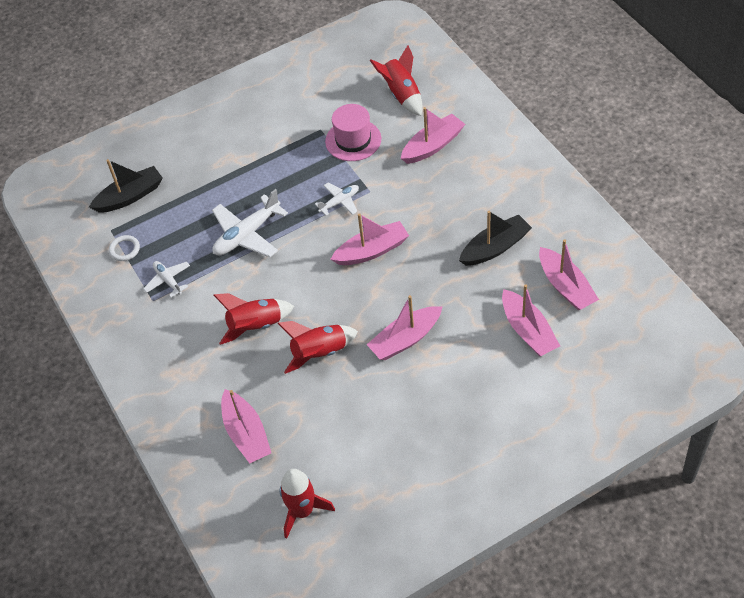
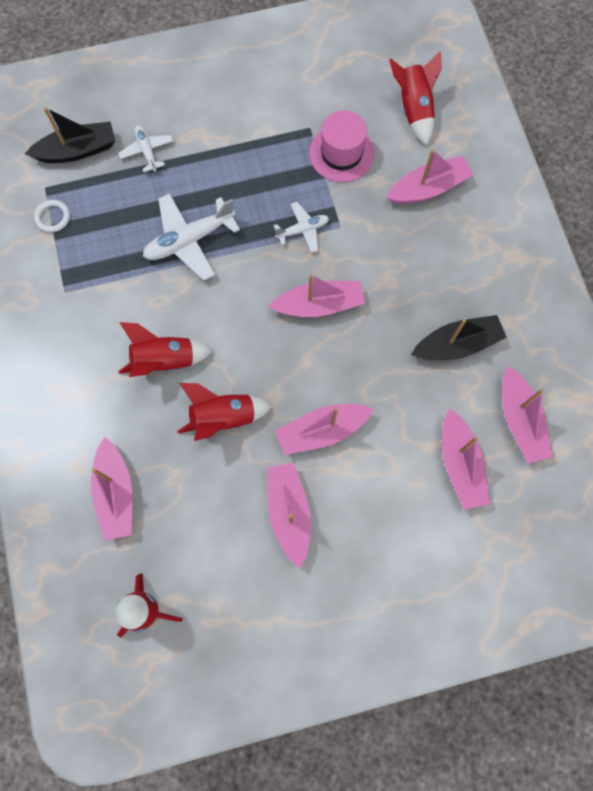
camera: 10 degrees right, 20 degrees up
(168, 281) = (88, 272): white plane -> white plane (147, 151)
(398, 405) = (289, 512): none -> pink boat

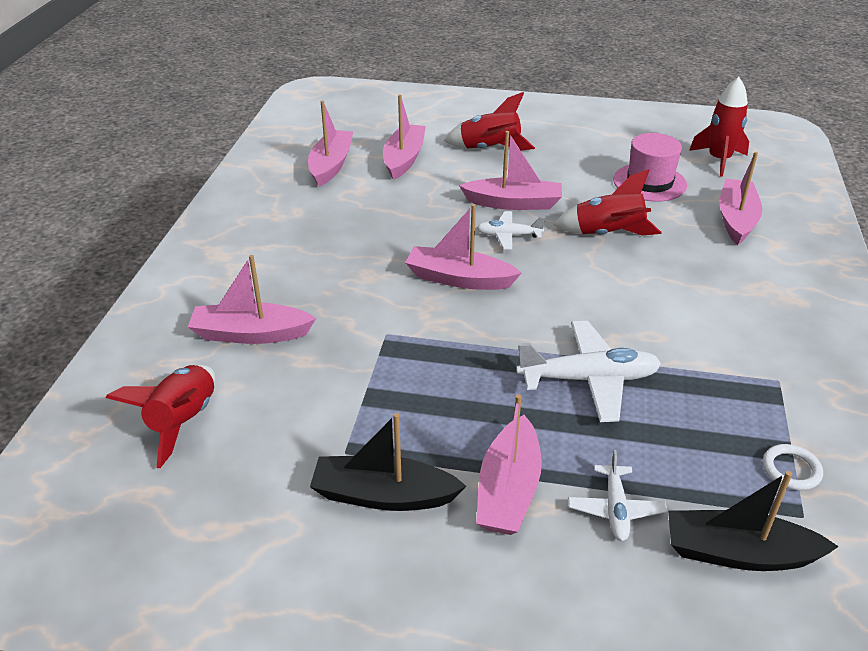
camera: 155 degrees left, 35 degrees down
(165, 360) = (658, 287): red rocket -> red rocket (489, 149)
(289, 512) = (571, 172): pink boat -> pink boat (508, 490)
(302, 230) = (434, 344): white plane -> white plane (509, 236)
(341, 153) = (325, 405): pink hat -> pink hat (649, 182)
(457, 344) = (341, 216): black boat -> black boat (383, 495)

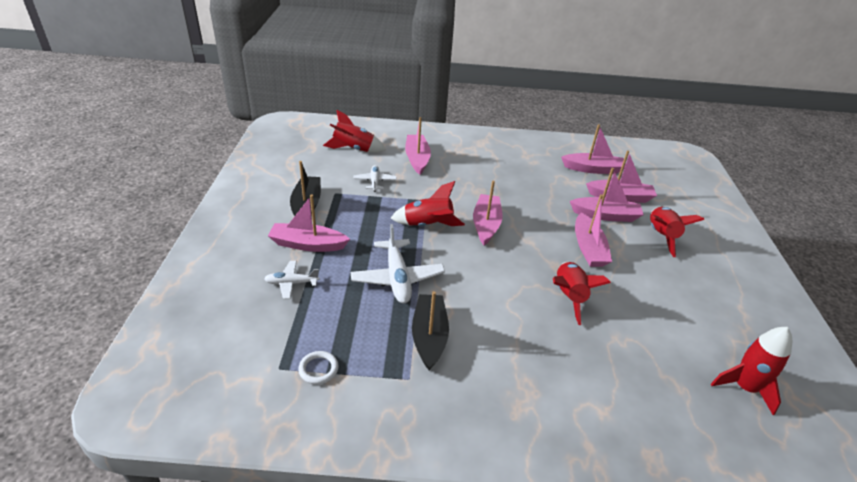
camera: 80 degrees right, 0 degrees up
(457, 337) = (428, 225): none -> red rocket
(509, 236) = (544, 245): white plane -> white plane (375, 182)
(649, 182) = (666, 329): pink hat -> none
(736, 219) = (633, 385): pink boat -> pink boat (605, 215)
(738, 553) = (254, 332): black boat -> black boat (429, 336)

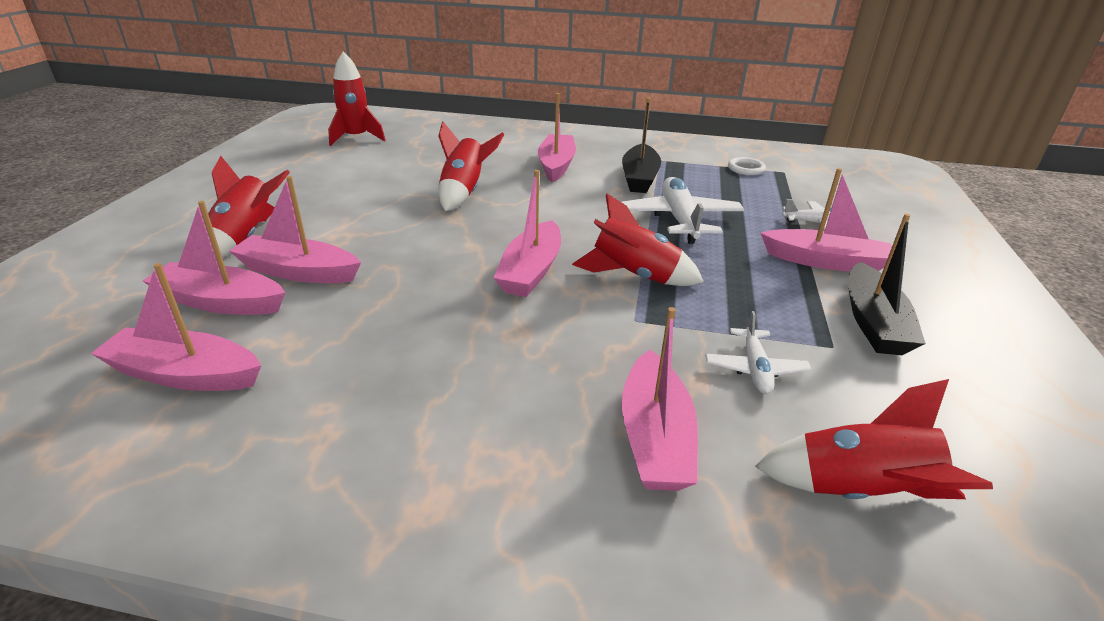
camera: 170 degrees left, 5 degrees down
(588, 248) = (386, 232): pink boat -> pink boat (556, 165)

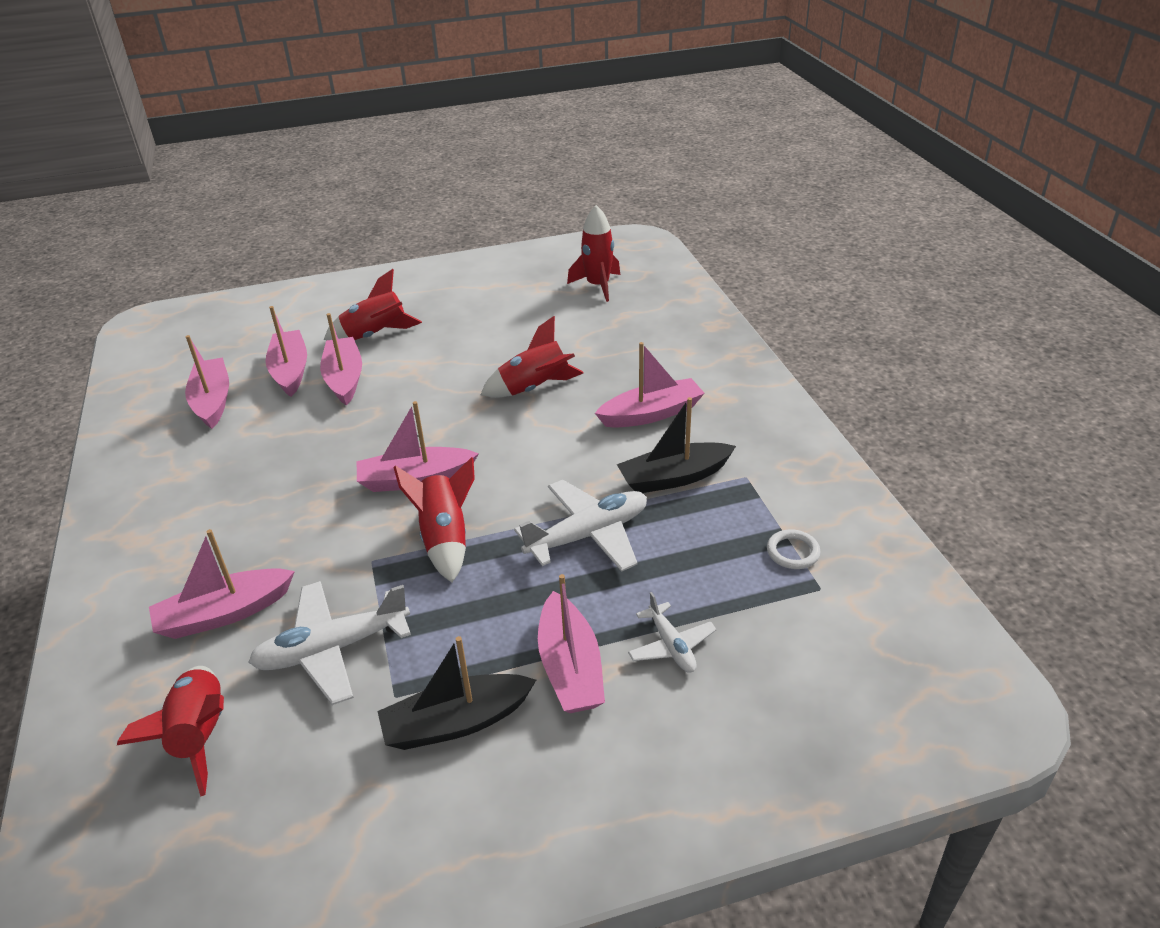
camera: 65 degrees right, 5 degrees up
(754, 369) = (333, 649): white plane -> white plane, size x1.75

